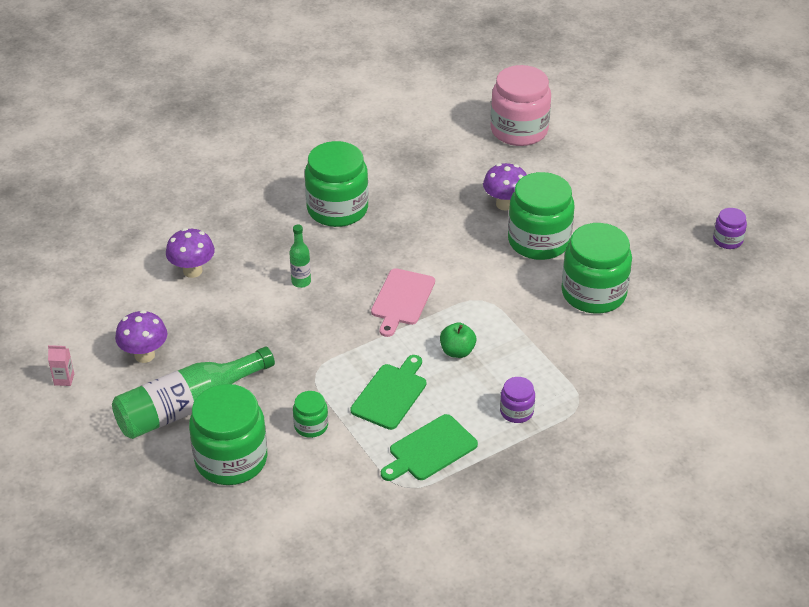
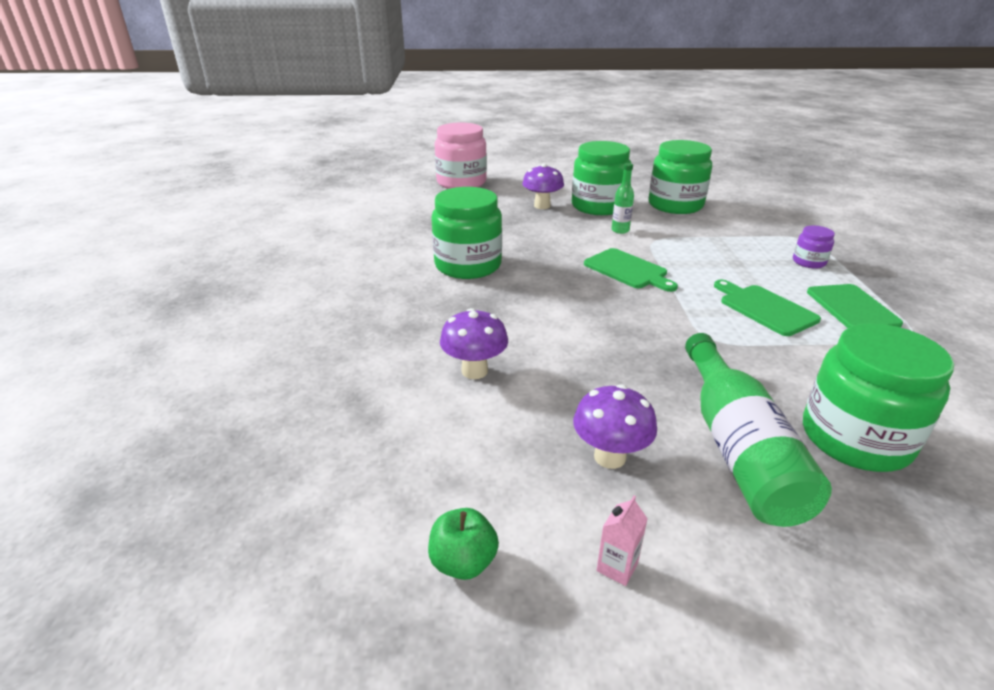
camera: 60 degrees left, 10 degrees down
(301, 282) = (558, 310): green bottle -> green bottle (620, 230)
(311, 426) = (802, 364): green jar -> none
(402, 300) = (628, 270): pink cutting board -> green cutting board
(457, 351) = (716, 265): green apple -> green apple (463, 562)
(727, 240) = (649, 162): purple jar -> none

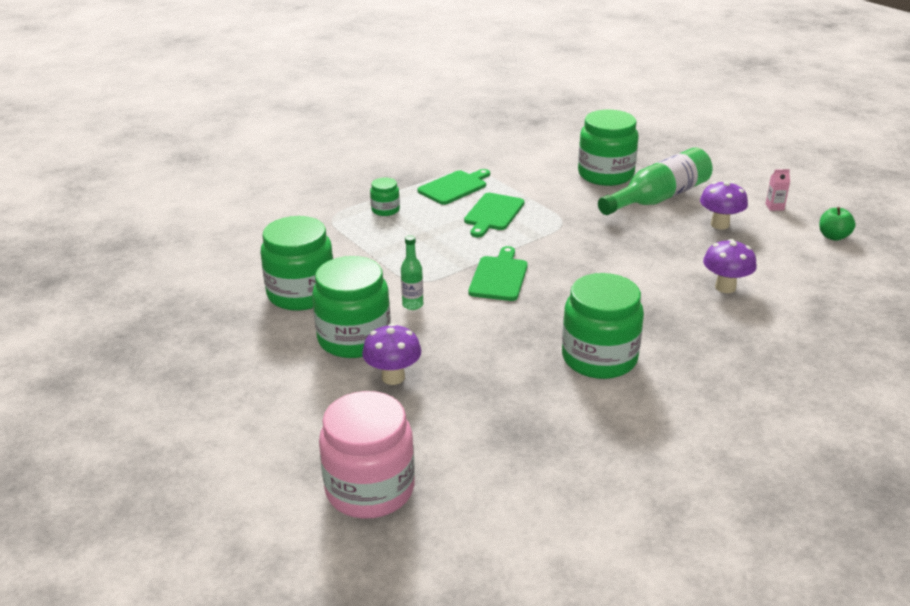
camera: 125 degrees left, 0 degrees up
(809, 262) = (385, 210): purple jar -> green jar

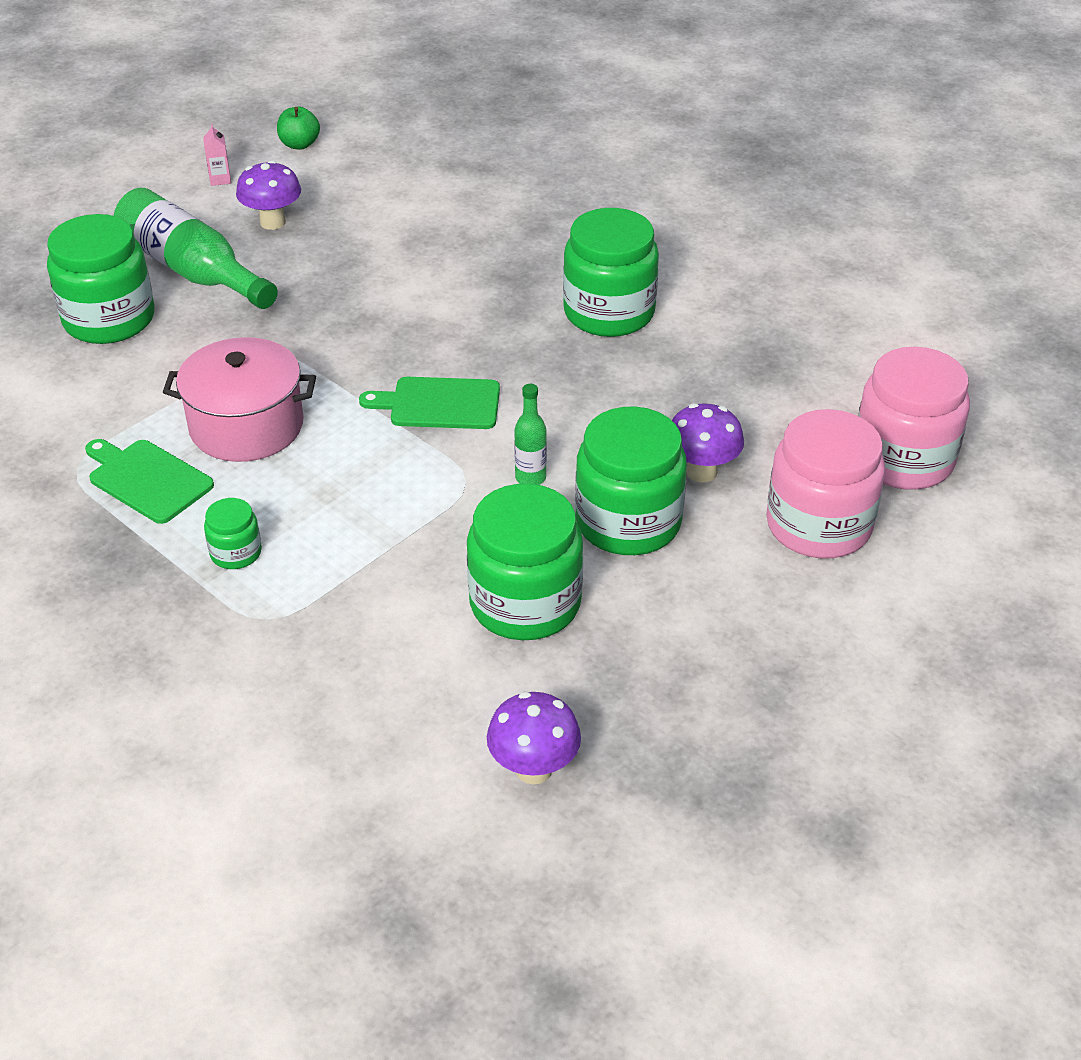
camera: 100 degrees left, 10 degrees up
(313, 424) = (818, 525): none -> pink jar
(493, 214) = (246, 426): green cutting board -> pink pot
(725, 287) = (433, 224): purple mushroom -> purple mushroom (533, 769)

